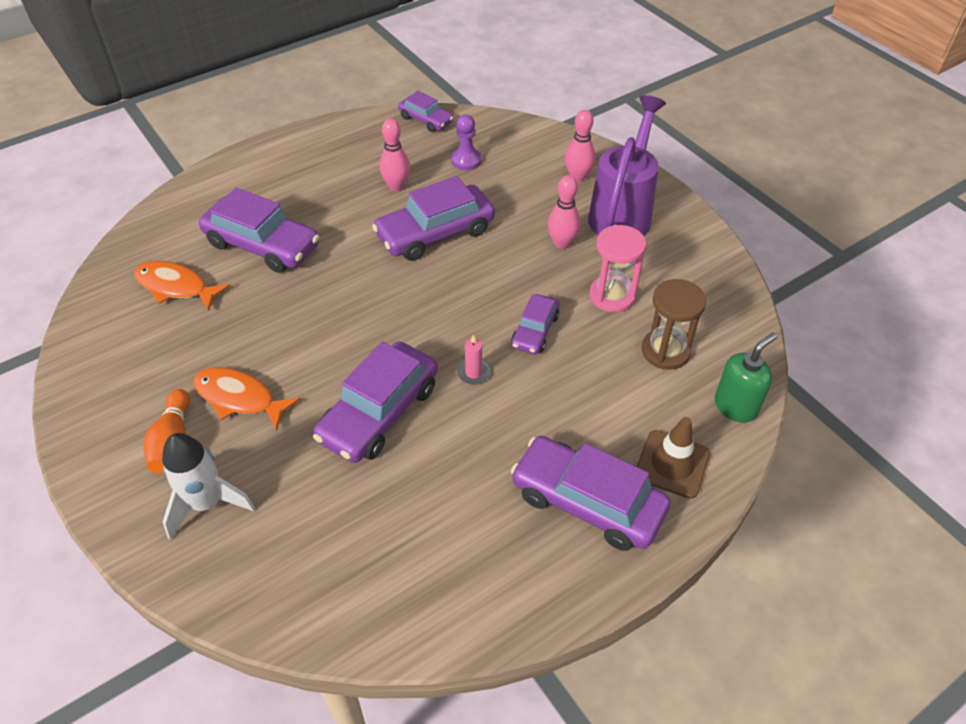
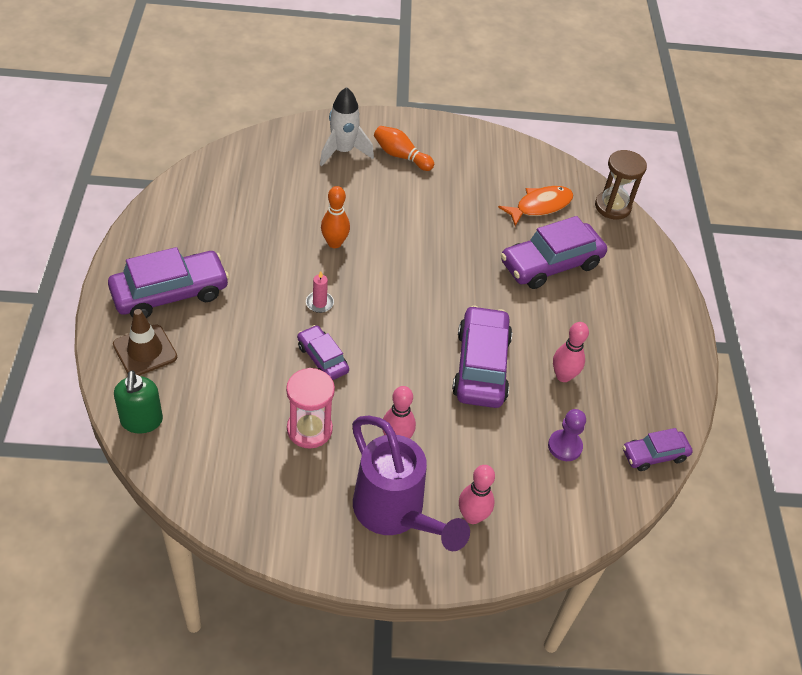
camera: 120 degrees right, 0 degrees up
(239, 398) = (408, 193): orange fish -> none
(379, 412) = (334, 243): purple car -> orange bowling pin
(665, 351) = (227, 420): brown hourglass -> brown hourglass (612, 207)

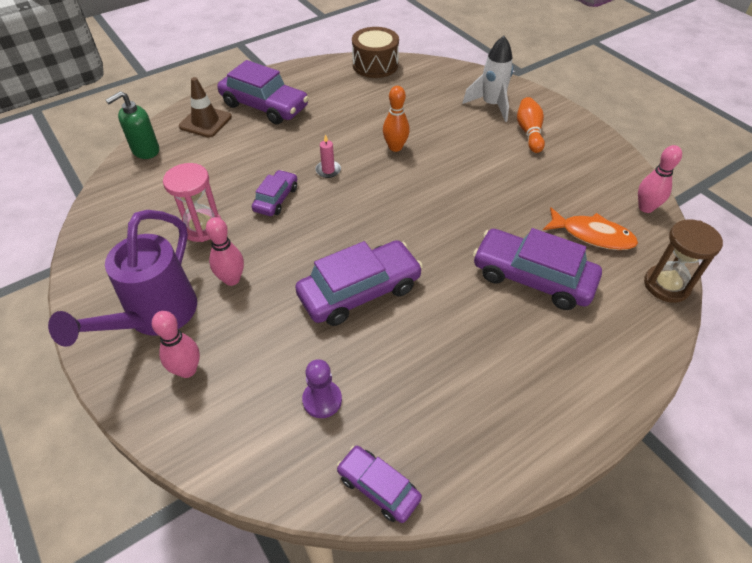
camera: 60 degrees right, 0 degrees up
(196, 180) = (375, 65): none -> brown drum
(563, 376) = (407, 355): pink bowling pin -> pink bowling pin (645, 208)

